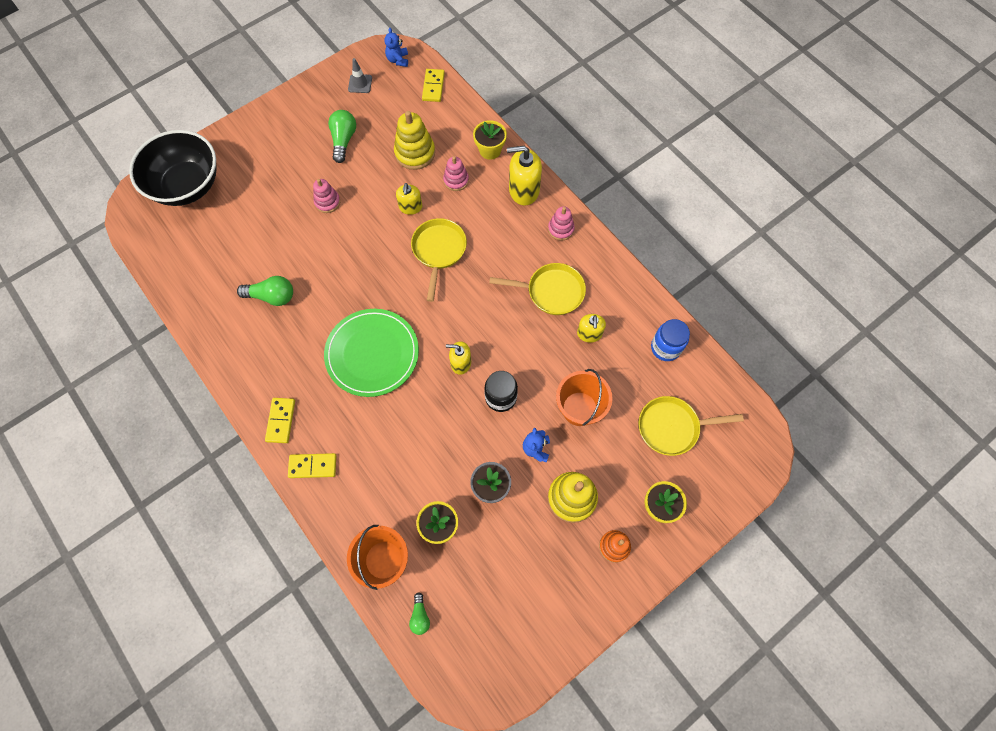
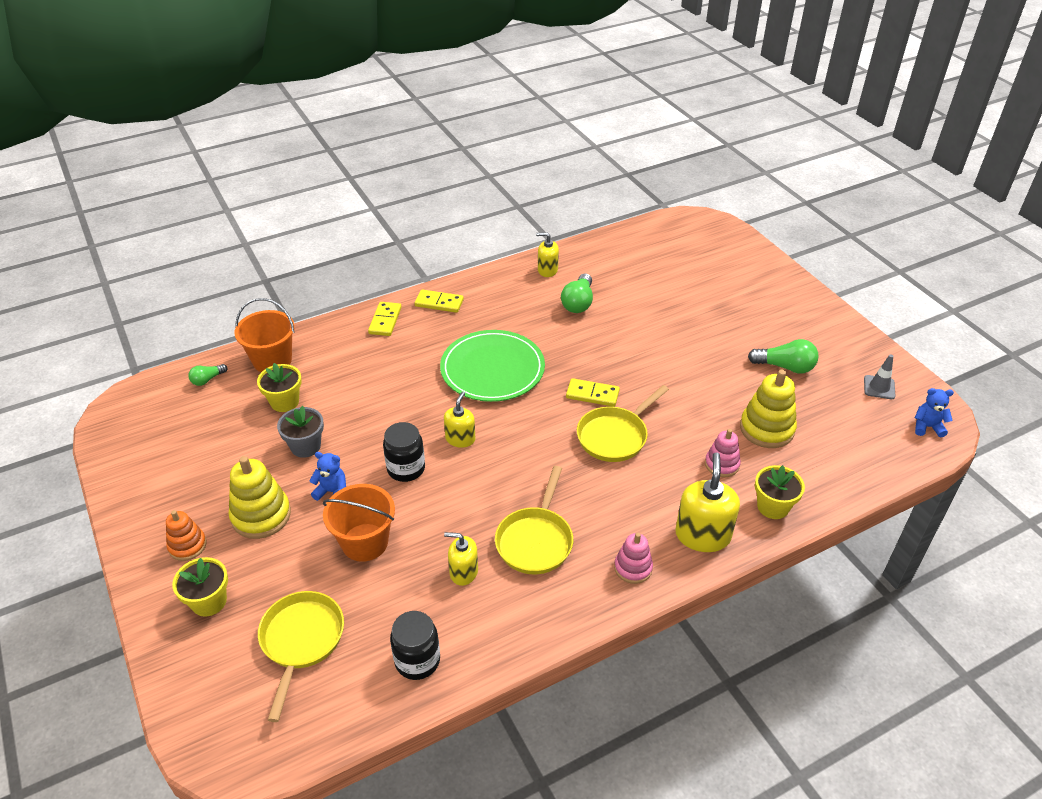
camera: 100 degrees right, 25 degrees down
(187, 185) = (721, 252): black bowl -> none
(327, 202) = (694, 348): pink stacking toy -> none
(410, 207) = (682, 417): yellow soap dispenser -> yellow soap dispenser (547, 270)
(420, 616) = (207, 379): green light bulb -> green light bulb turned 45 degrees counterclockwise
(433, 87) = (883, 458): yellow domino -> yellow domino (592, 394)
(439, 251) = (615, 436): yellow pan -> yellow pan turned 120 degrees clockwise
(665, 348) = (417, 660): blue jar -> black jar

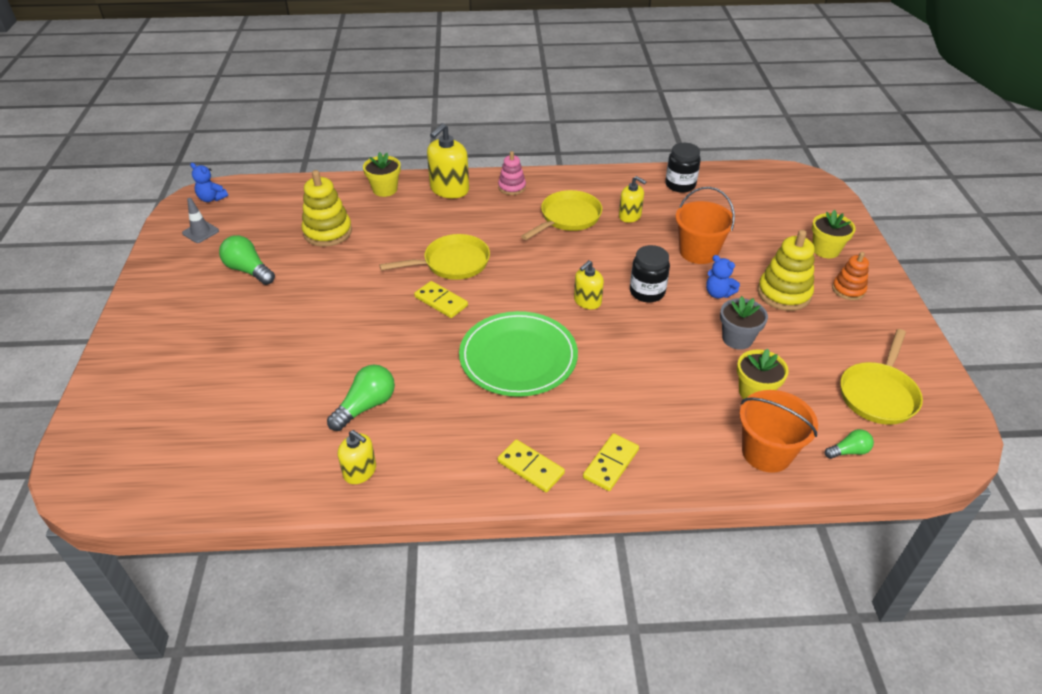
camera: 155 degrees left, 0 degrees up
(301, 641) = (756, 212): yellow pan -> yellow pan (878, 394)
(722, 464) = (390, 221): pink stacking toy -> none

